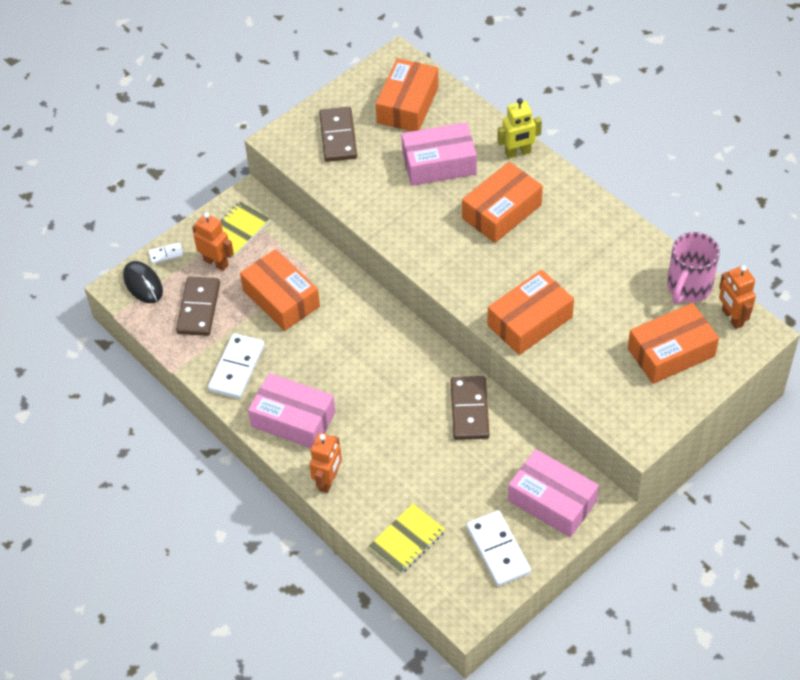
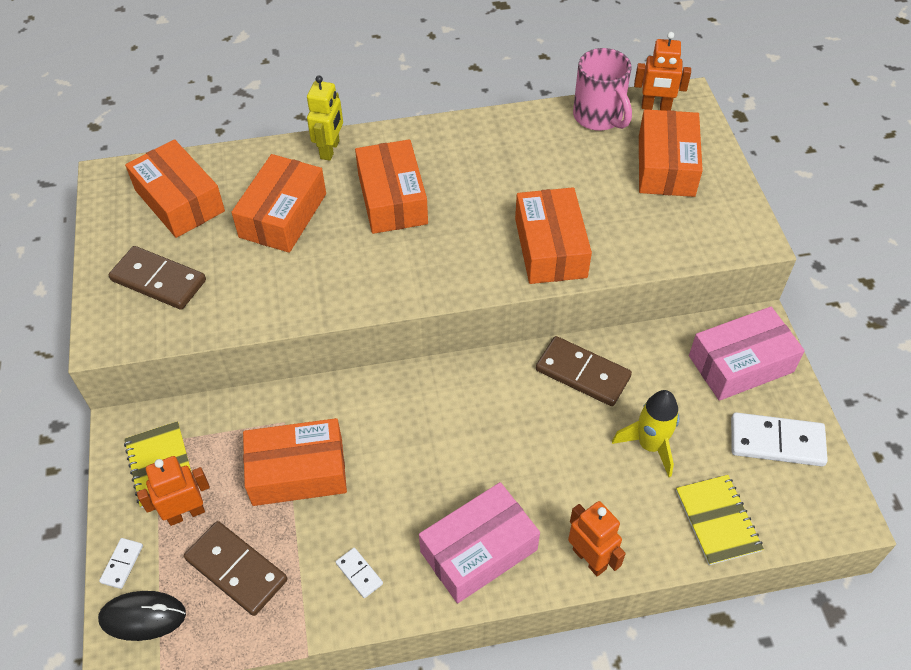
camera: 60 degrees left, 0 degrees up
(236, 368) = (359, 573): white domino -> white domino, size x0.49
(439, 164) = (283, 215): pink box -> orange box
(439, 476) = (650, 445): none -> yellow rocket

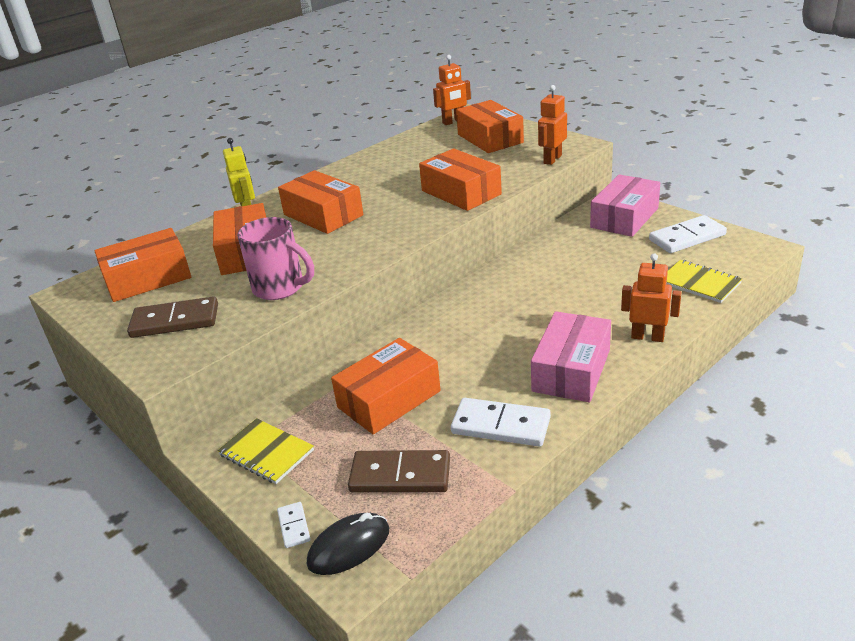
camera: 30 degrees left, 20 degrees down
(179, 201) = (148, 278): orange box -> orange box turned 45 degrees counterclockwise
(186, 513) = (320, 467): orange robot -> orange robot (552, 159)
(359, 573) = (500, 426): white domino -> white domino, size x2.03
(582, 373) = (535, 262): brown domino -> none
(599, 117) = (423, 137): pink mug -> pink mug (280, 288)
(650, 445) = (617, 272): yellow rocket -> none

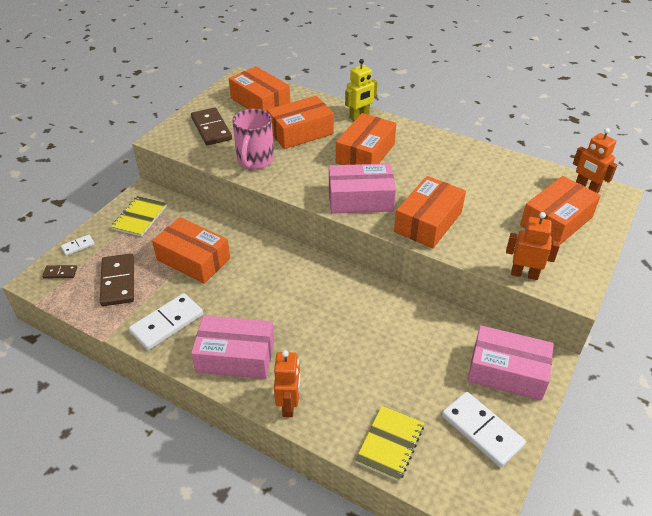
camera: 70 degrees right, 10 degrees up
(349, 547) = (60, 273): black mouse -> brown domino
(403, 224) = (360, 199): none -> pink box
(500, 426) = (167, 323): white domino -> white domino turned 45 degrees clockwise

